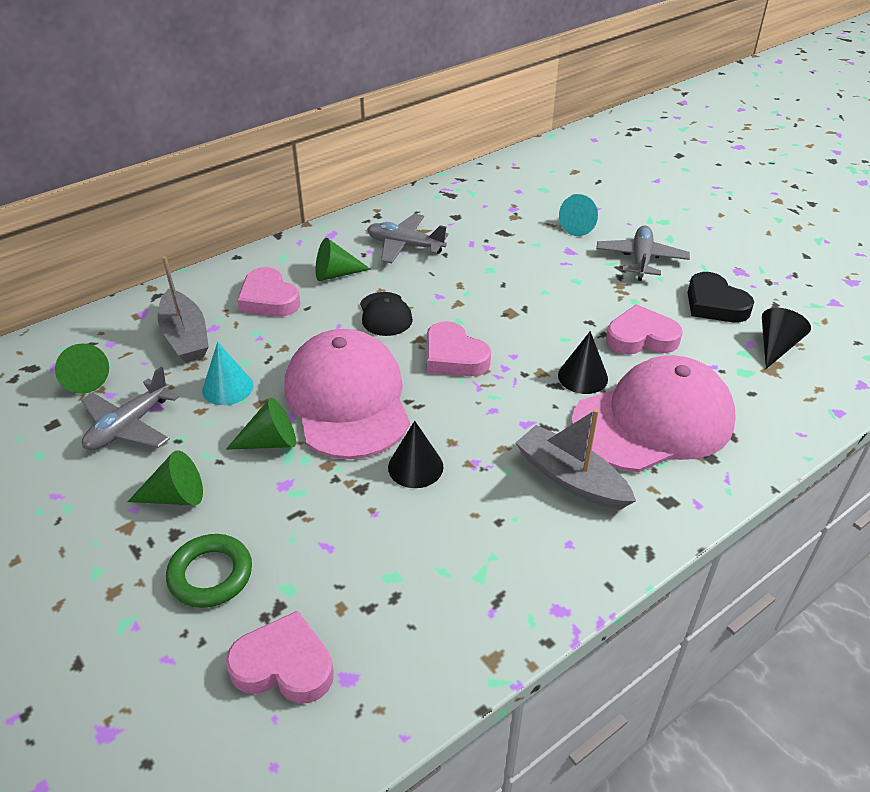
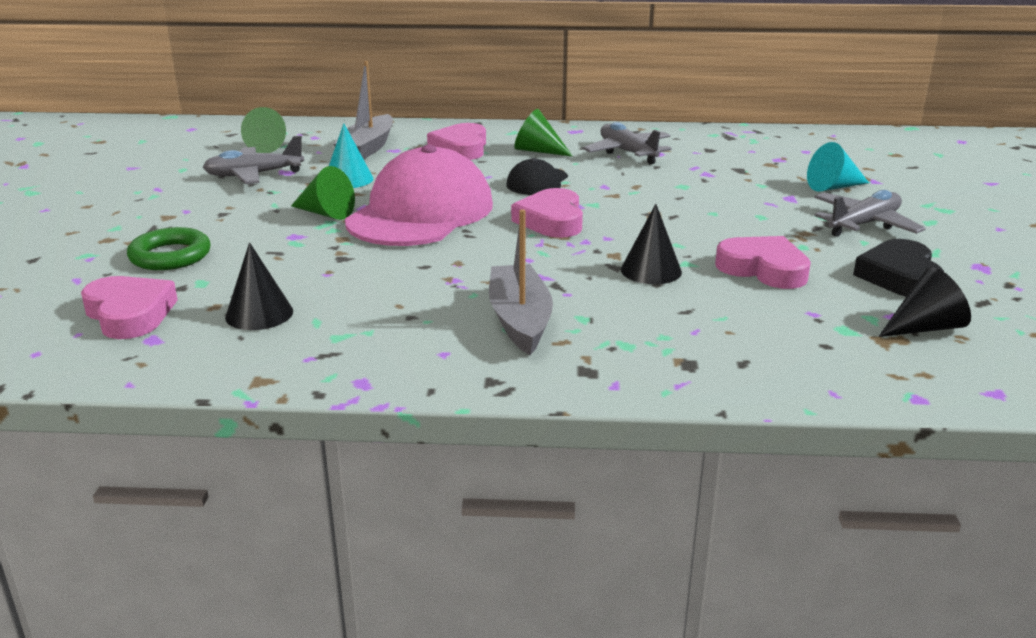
camera: 40 degrees right, 15 degrees down
(175, 496) = (219, 215): green cone -> none
(415, 467) = (403, 263): black cone -> black cone (259, 314)
(653, 421) = (672, 320): pink cap -> none

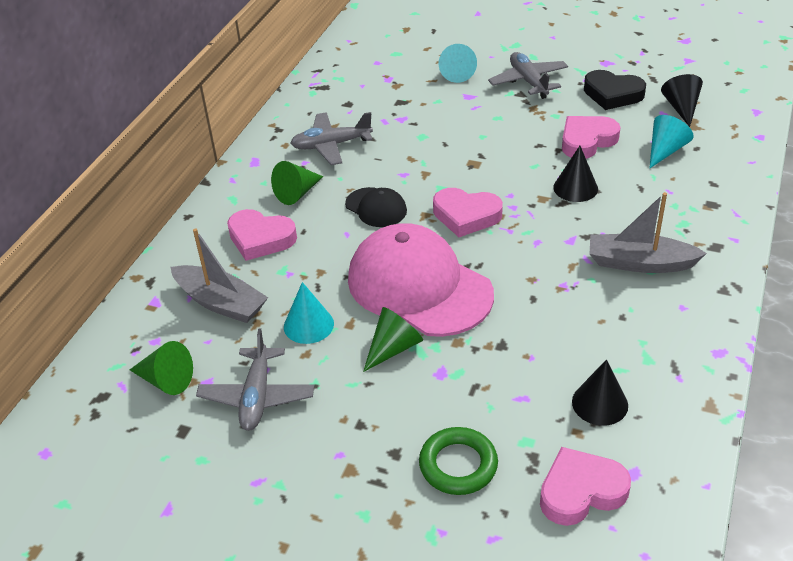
camera: 70 degrees left, 15 degrees up
(793, 322) = (665, 151): none -> turquoise cone

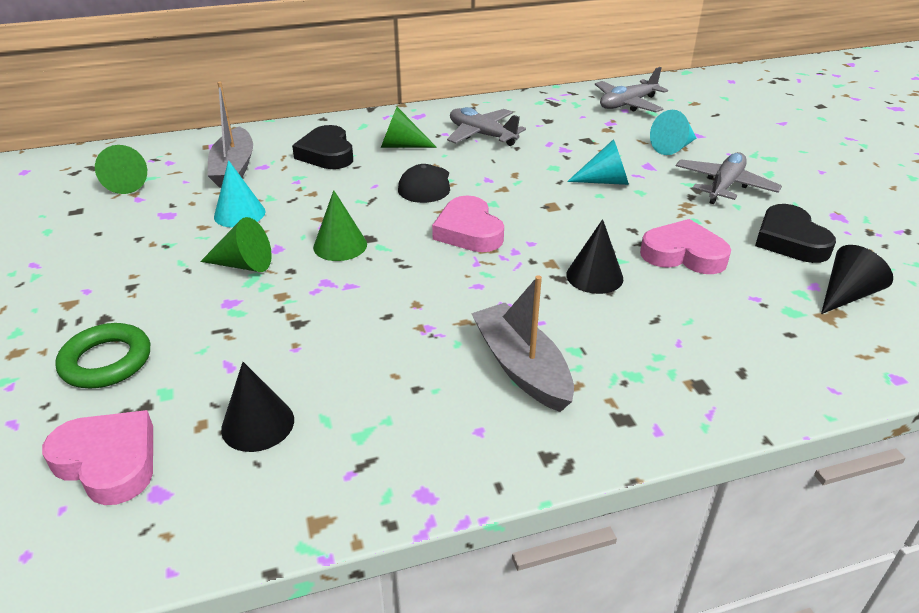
camera: 50 degrees right, 5 degrees down
(257, 396) = (134, 225): grey plane -> grey plane (627, 104)
(260, 239) = (327, 154): pink heart -> black heart
(419, 286) = (340, 245): pink cap -> green cone
(665, 151) = (748, 312): turquoise cone -> turquoise cone (605, 181)

